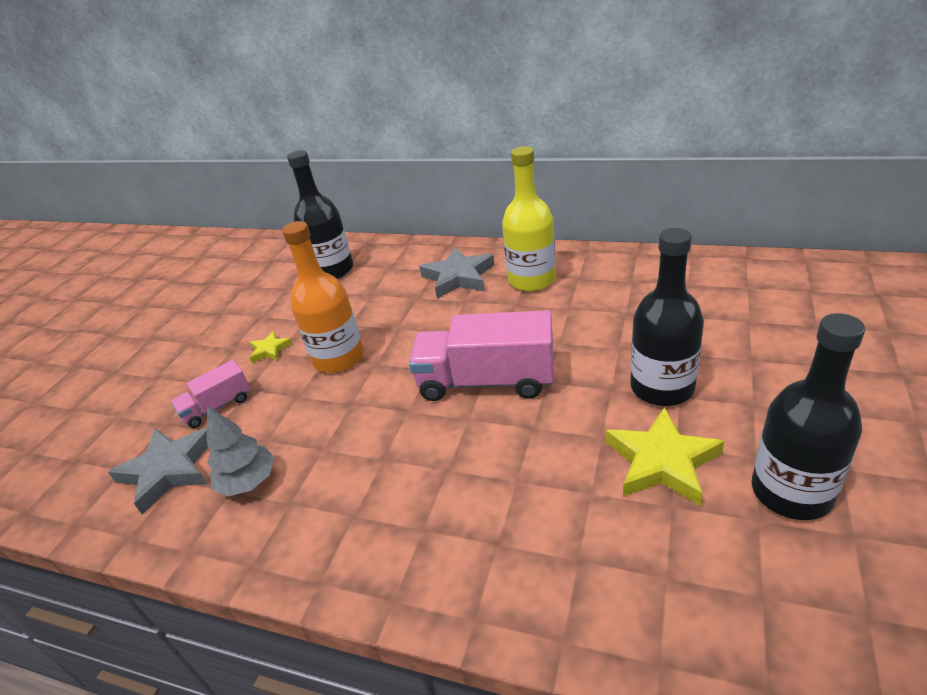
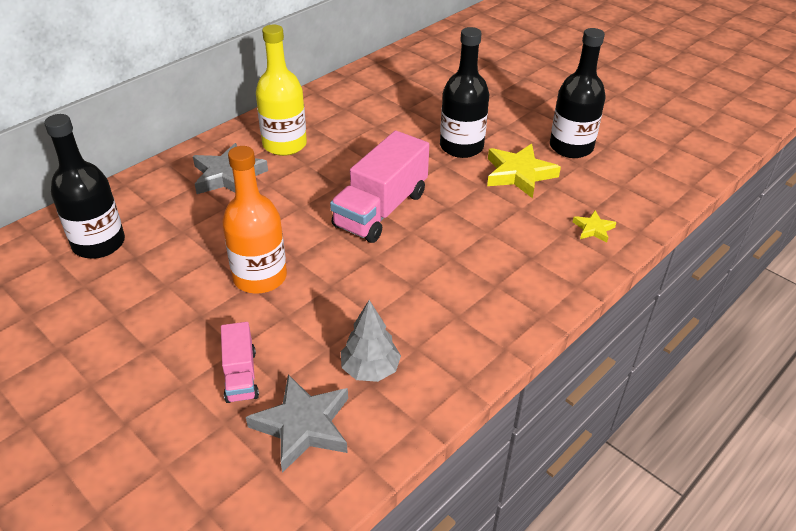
camera: 70 degrees left, 5 degrees up
(270, 350) = (189, 320): yellow star -> yellow star (593, 229)

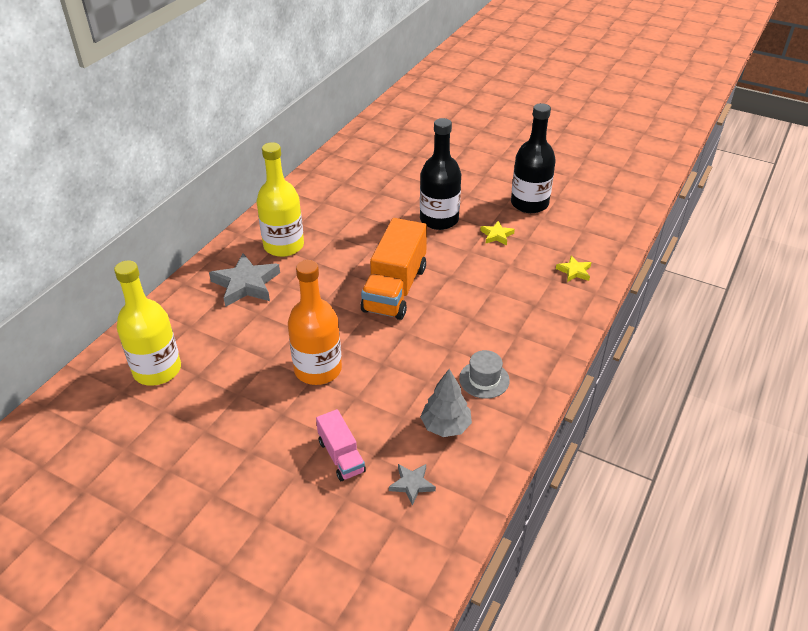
camera: 15 degrees left, 0 degrees up
(99, 243) = (157, 370): black bottle -> yellow bottle
(303, 426) = (412, 484): grey star -> grey star, size x0.52
(381, 210) = (395, 289): pink truck -> orange truck
(437, 327) = (484, 379): none -> grey hat
(519, 174) = (496, 235): yellow star -> yellow star, size x0.52

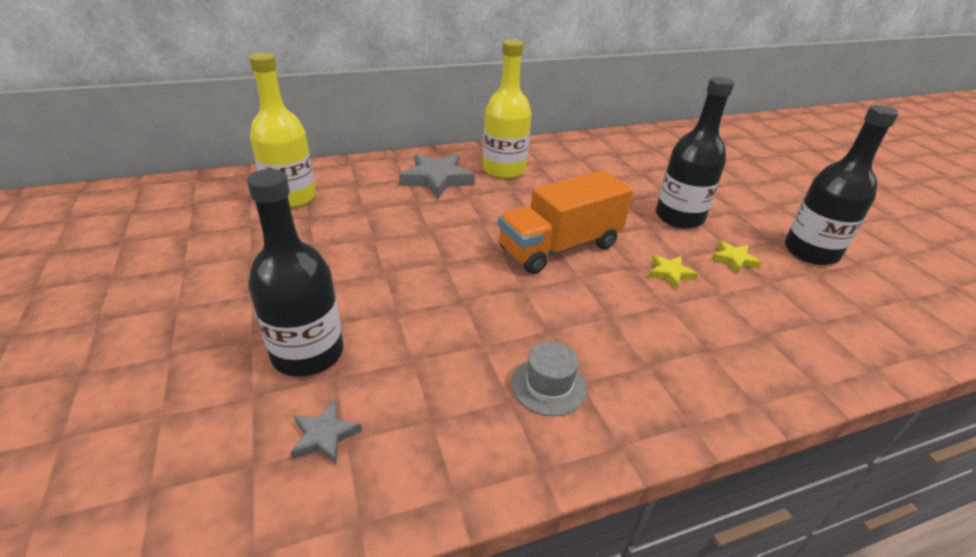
camera: 40 degrees right, 5 degrees down
(318, 369) = (399, 268): orange bottle -> none
(341, 456) = (308, 353): pink truck -> black bottle
(445, 426) = (442, 402): grey tree -> none
(574, 271) = (807, 345): yellow star -> yellow star (669, 273)

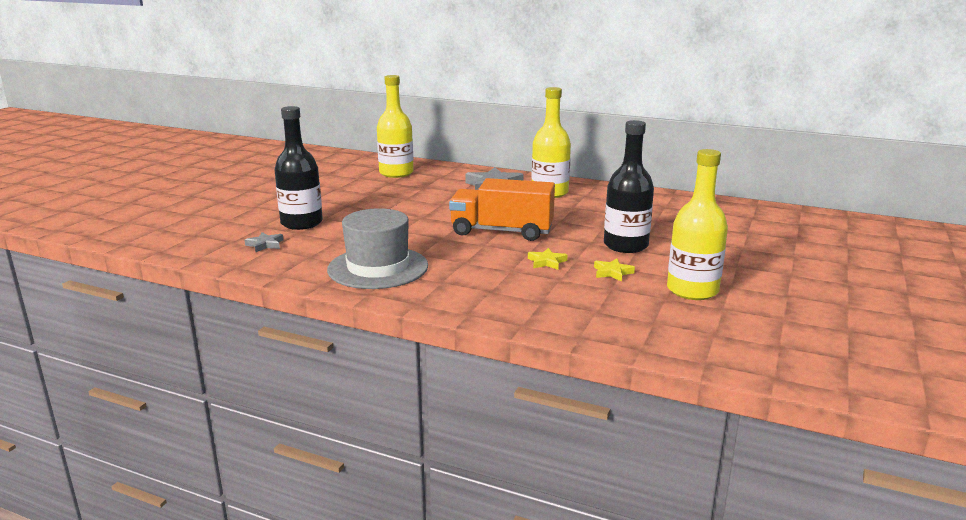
camera: 45 degrees right, 15 degrees down
(548, 385) = (378, 268): grey hat -> grey hat, size x2.03
(810, 252) = (692, 290): black bottle -> yellow bottle

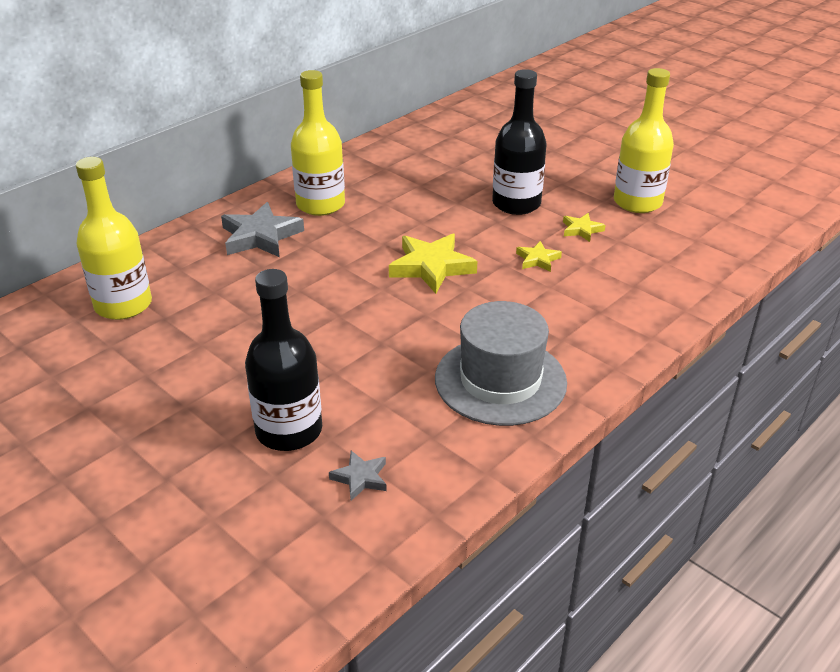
camera: 70 degrees left, 15 degrees up
(501, 231) = (431, 267): orange truck -> yellow star

